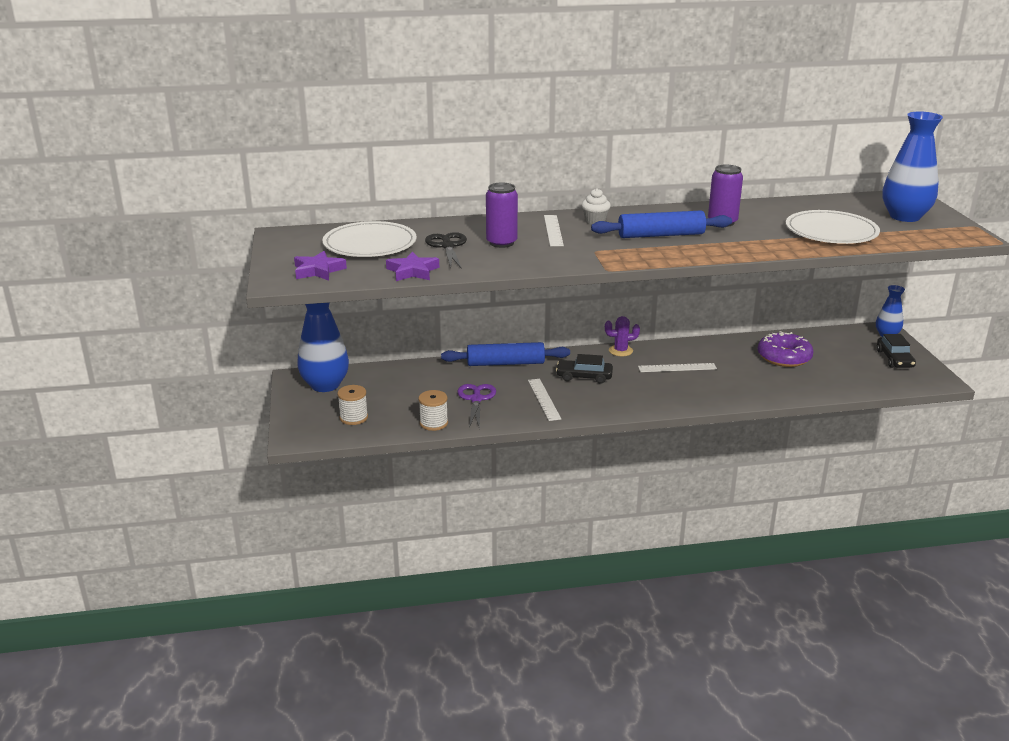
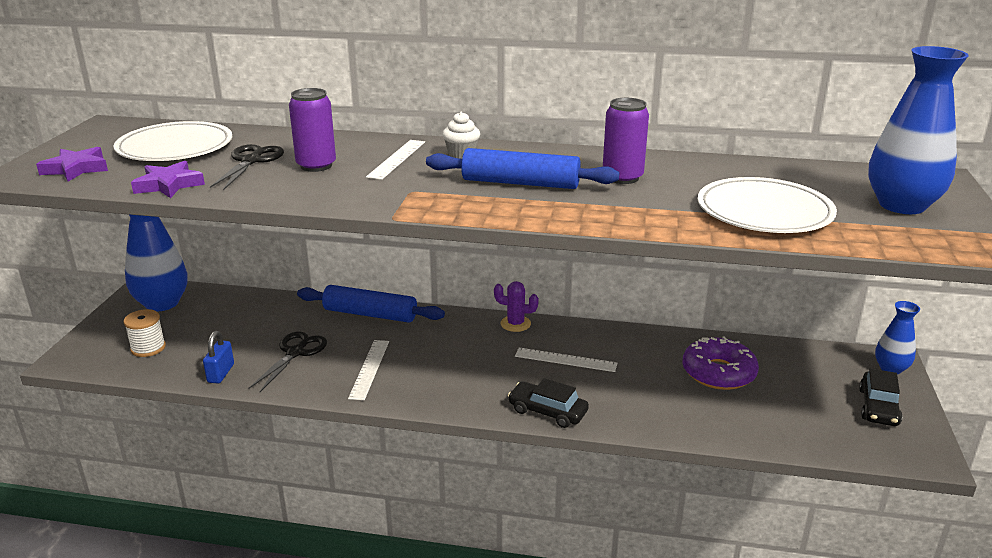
camera: 20 degrees right, 0 degrees up
(433, 423) = (221, 373): white spool -> blue padlock
(476, 399) = (295, 353): purple scissors -> black scissors
(584, 377) = (442, 349): black car -> black car (547, 411)

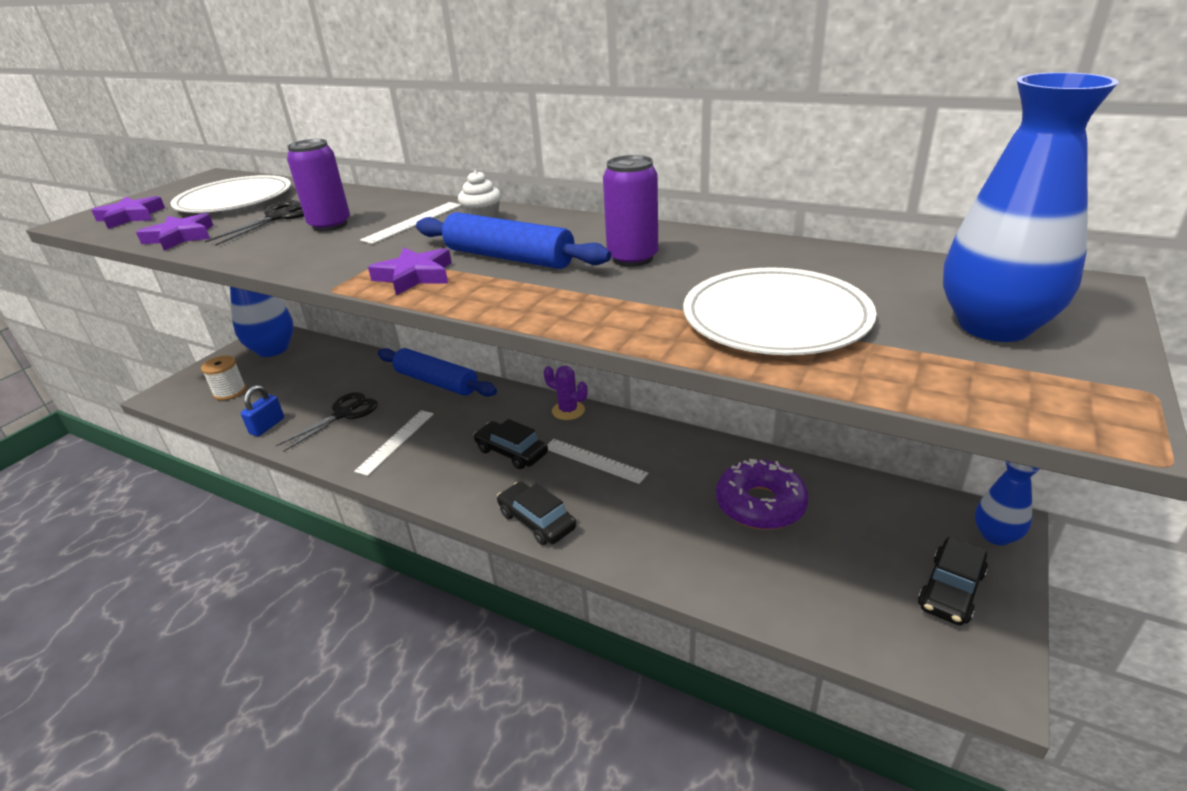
camera: 20 degrees right, 5 degrees up
(456, 203) = (415, 276): none -> purple star
(487, 363) = (511, 452): none -> black car

